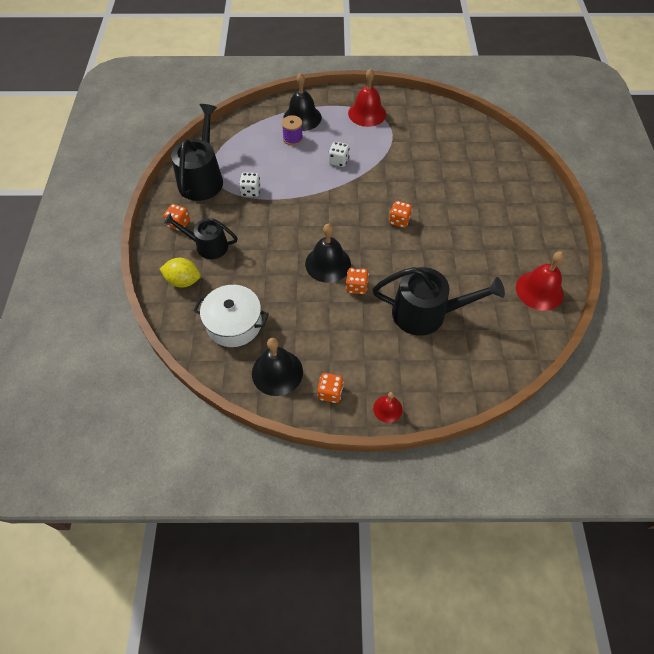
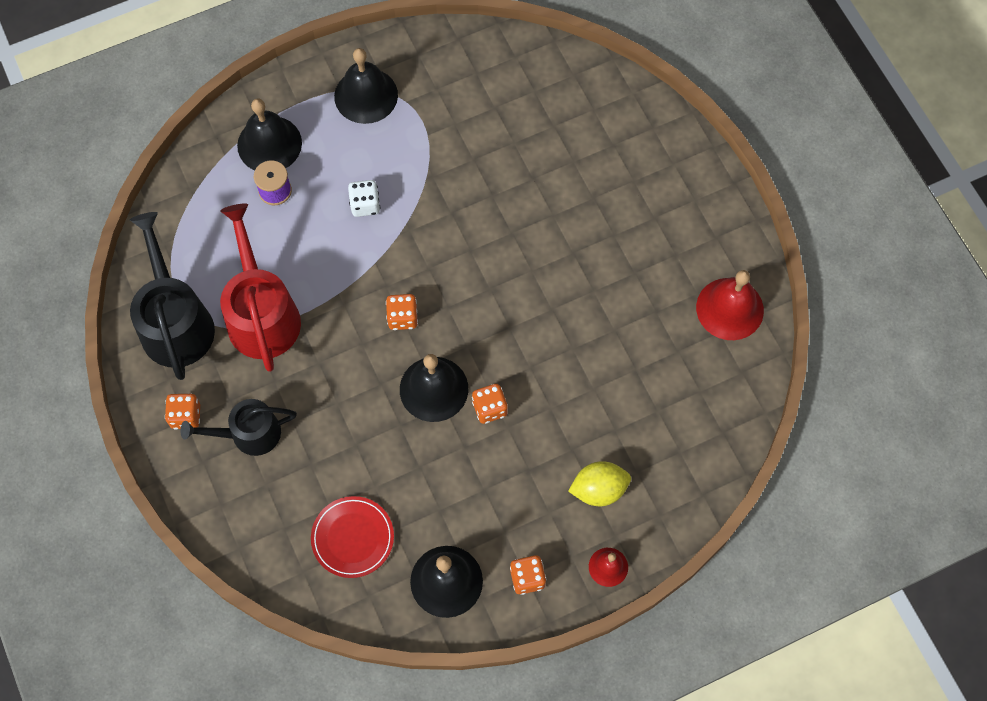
camera: 25 degrees left, 10 degrees up
(183, 281) = (246, 505): yellow lemon -> yellow lemon (598, 489)
(234, 323) = (352, 538): white pot -> red plate
(251, 191) = (262, 314): white dice -> red watering can
(367, 113) = (366, 95): red bell -> black bell
(399, 221) = (500, 275): orange dice -> orange dice (402, 317)
(426, 313) = (598, 409): black watering can -> none

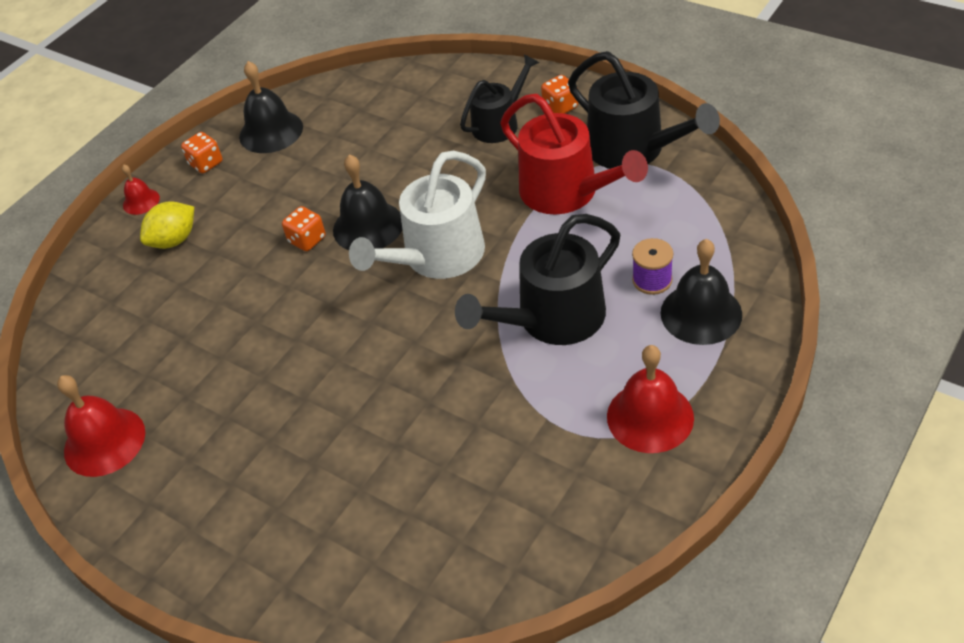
camera: 155 degrees right, 20 degrees down
(352, 538) = (363, 116): red plate -> none
(365, 205) = (553, 319): white dice -> black watering can
(366, 95) = (650, 417): black bell -> red bell
(402, 317) = (437, 256): orange dice -> white watering can

